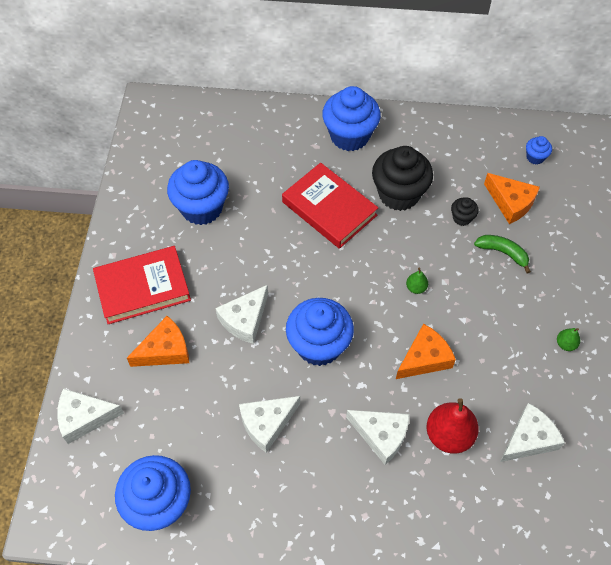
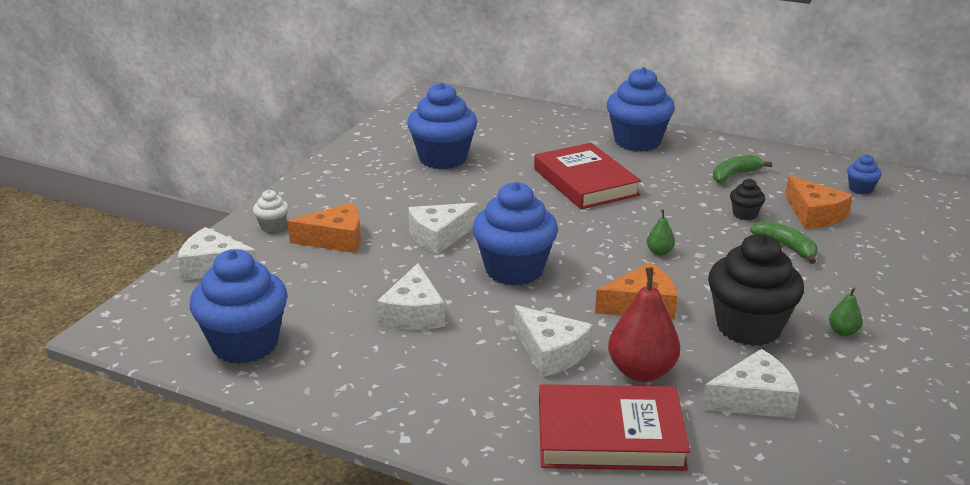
camera: 20 degrees right, 30 degrees down
(105, 348) = (272, 226): none -> white cupcake
(143, 288) = (343, 196): red book -> red book (610, 435)
(267, 423) = (414, 313): white cheese -> white cheese turned 75 degrees counterclockwise
(399, 194) = (674, 186): black cupcake -> black cupcake (748, 327)
(439, 164) = (734, 175): none -> green banana

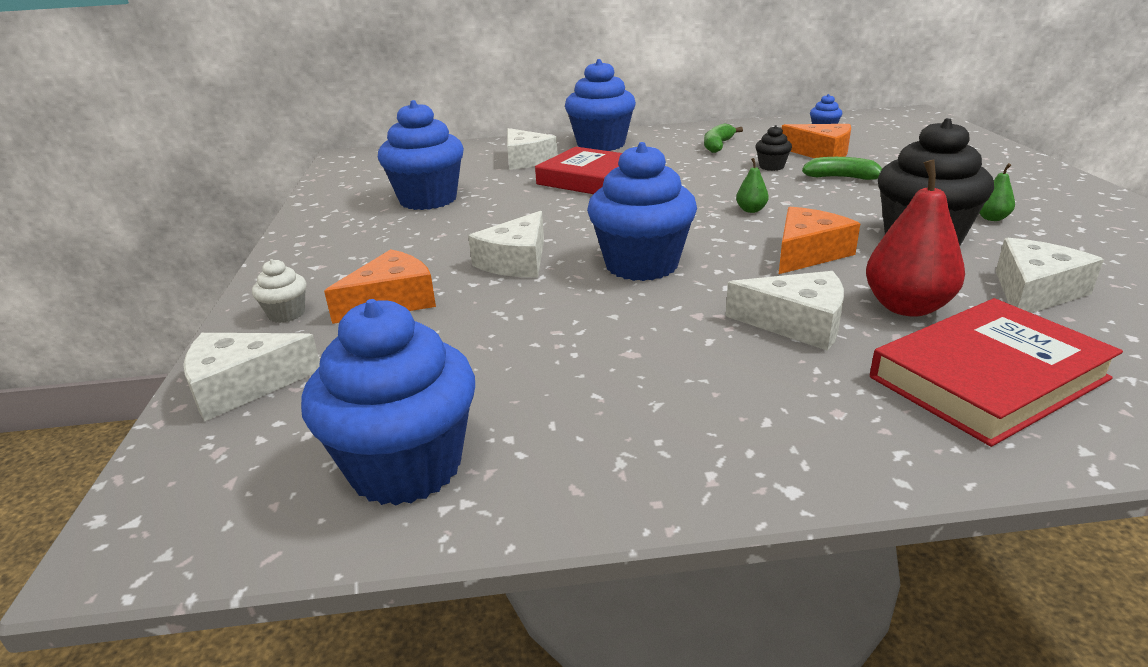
camera: 30 degrees left, 0 degrees up
(414, 313) = (592, 341): white cheese -> white cheese (526, 160)

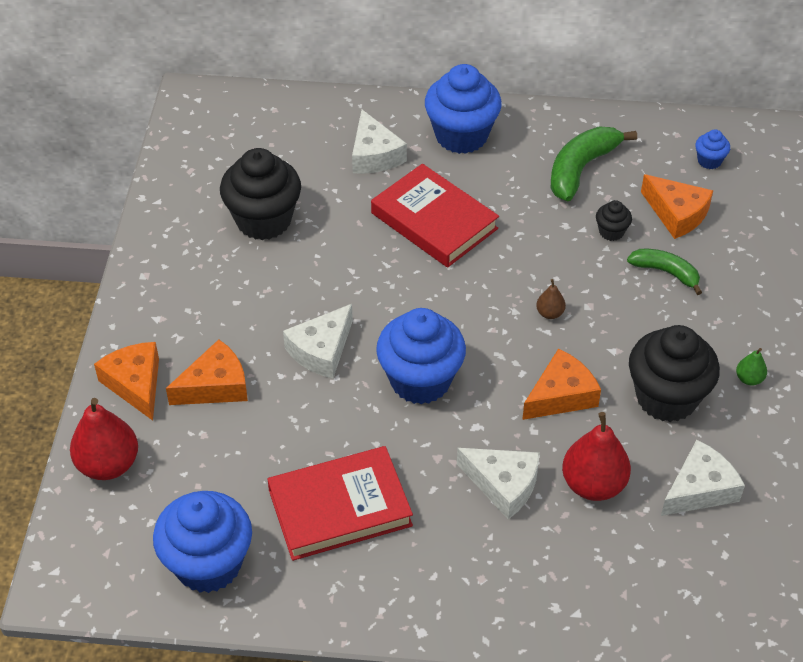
camera: 10 degrees right, 20 degrees up
(243, 386) = (108, 464): white cheese -> red pear
(286, 314) = (135, 384): white cupcake -> orange cheese
(428, 200) = (264, 220): blue cupcake -> black cupcake
(718, 145) = (581, 169): green banana -> green banana, size x1.59
(751, 210) = (550, 313): green pear -> brown pear
(988, 378) = (595, 571): red book -> red book (340, 508)

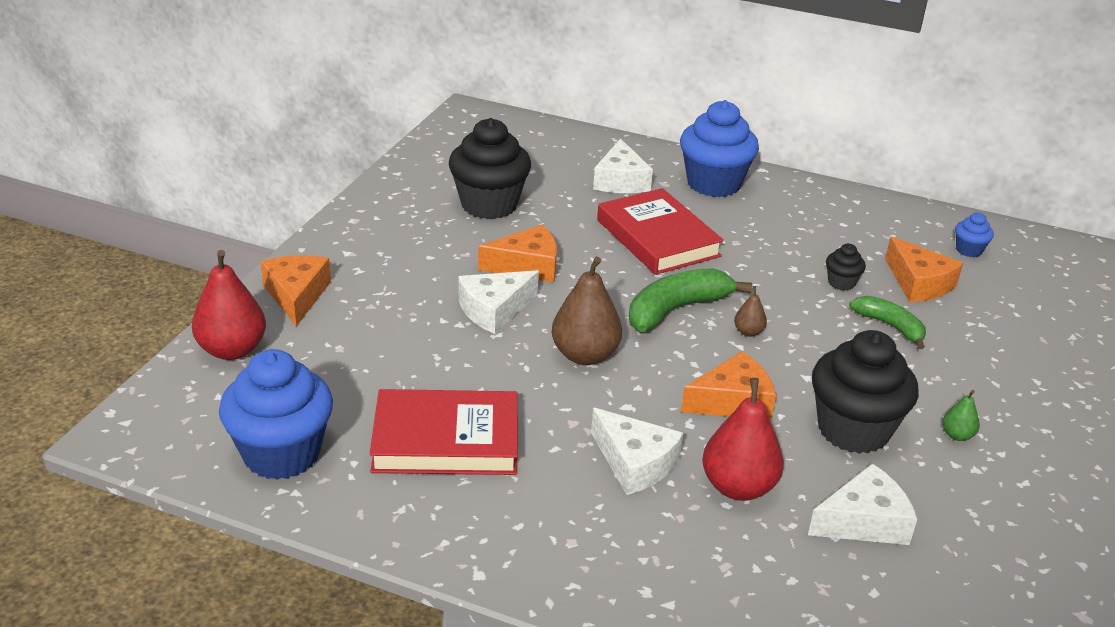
camera: 15 degrees right, 15 degrees down
(215, 386) = (373, 314): orange cheese -> orange cheese (527, 266)
(420, 380) = (585, 355): blue cupcake -> brown pear
(581, 169) = (827, 230): green banana -> green banana (676, 310)

